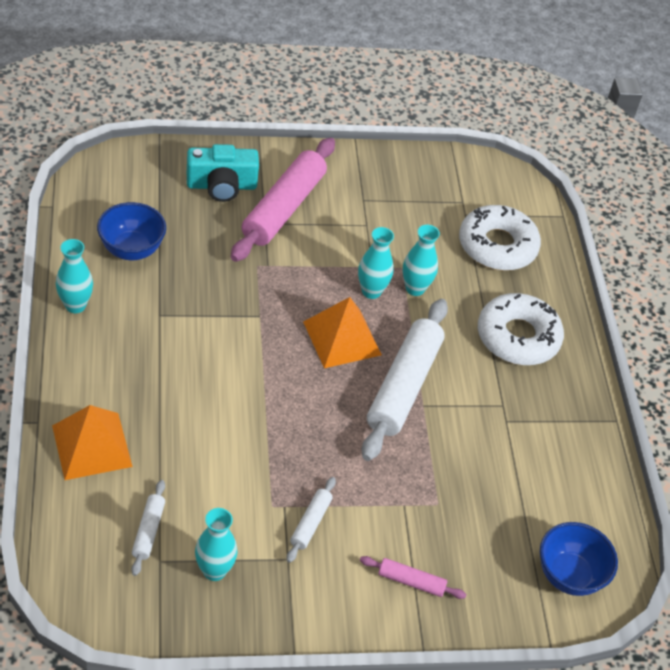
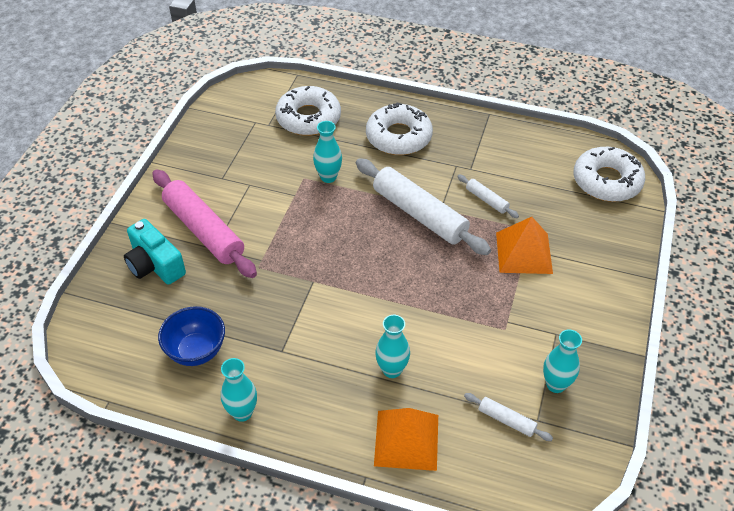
camera: 60 degrees left, 0 degrees up
(221, 185) = (155, 265): turquoise camera -> turquoise camera turned 120 degrees clockwise
(310, 523) = (527, 309): white rolling pin -> white rolling pin (487, 200)
(342, 338) = (358, 236): orange pyramid -> orange pyramid (524, 252)
(371, 291) = (319, 203): turquoise vase -> turquoise vase (392, 370)
(411, 581) = (593, 266): pink rolling pin -> none
(569, 575) = (607, 181): blue bowl -> white donut

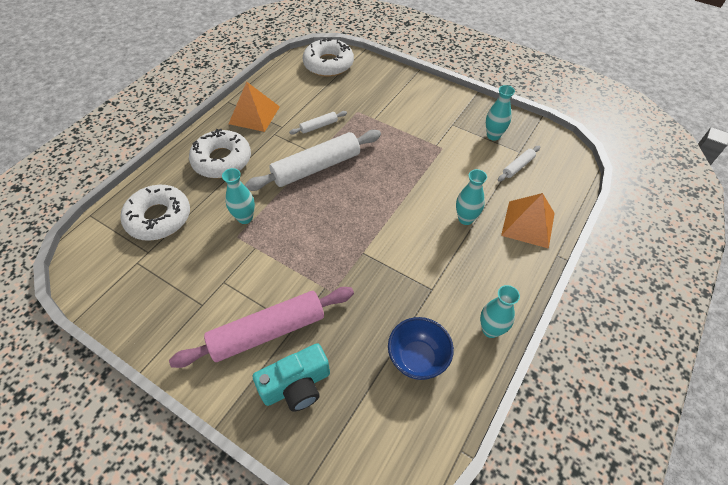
camera: 75 degrees left, 5 degrees up
(524, 252) = (377, 120): orange pyramid -> orange pyramid (254, 115)

